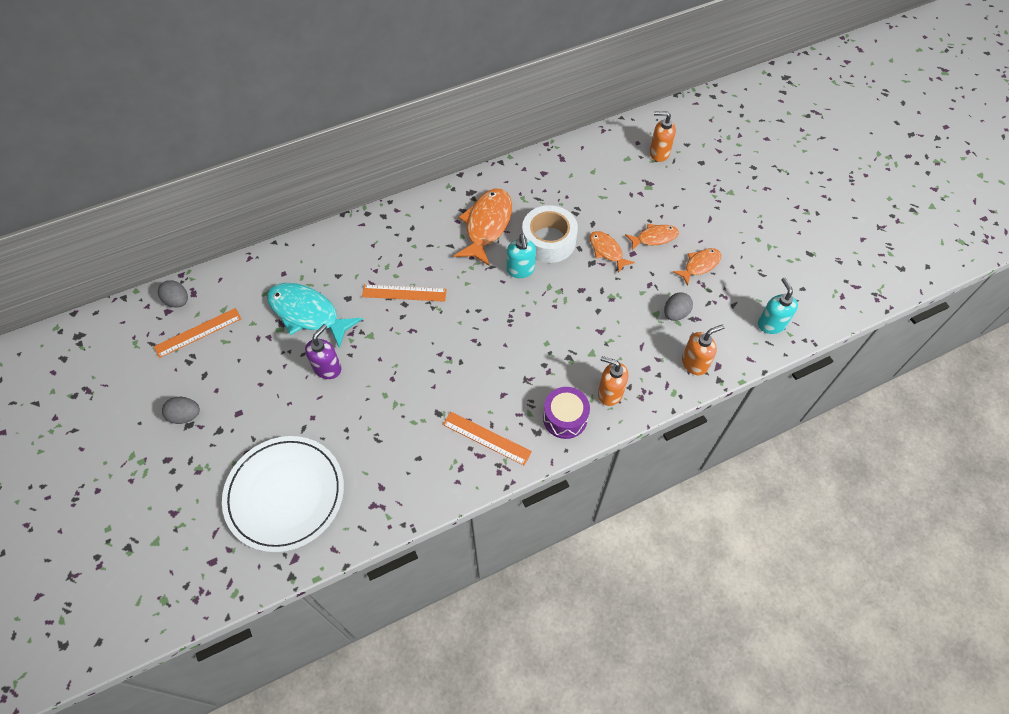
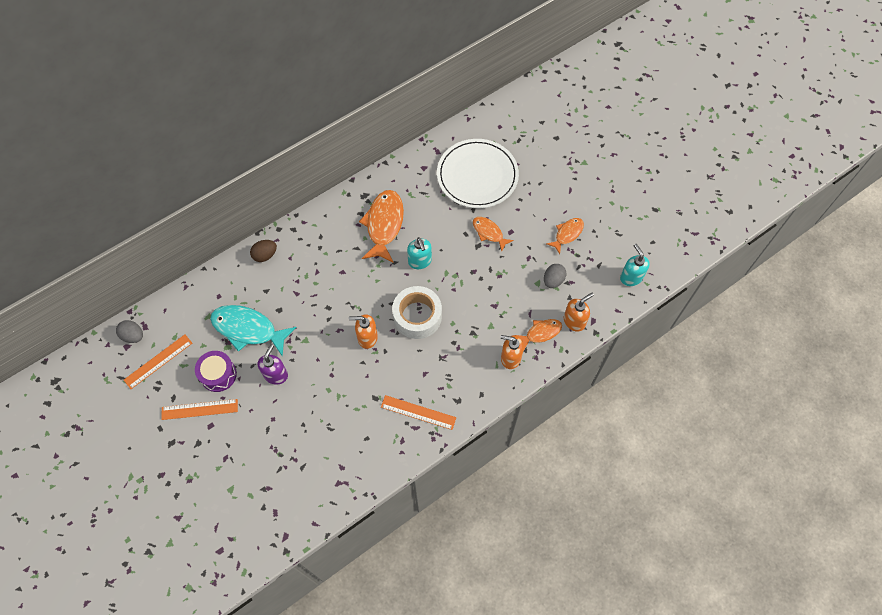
camera: 10 degrees left, 5 degrees up
(185, 416) = (167, 435): grey egg -> none
(285, 494) = (265, 486): white plate -> white plate (477, 175)
(345, 238) = (265, 255): none -> brown egg
(404, 293) = (326, 298): orange ruler -> orange ruler (199, 409)
(548, 241) = (439, 231): white tape -> white tape (417, 316)
(565, 418) = (478, 385): purple drum -> purple drum (218, 374)
(654, 238) = (526, 214): orange fish -> orange fish (541, 333)
(659, 153) = (519, 134): orange soap dispenser -> orange soap dispenser (367, 337)

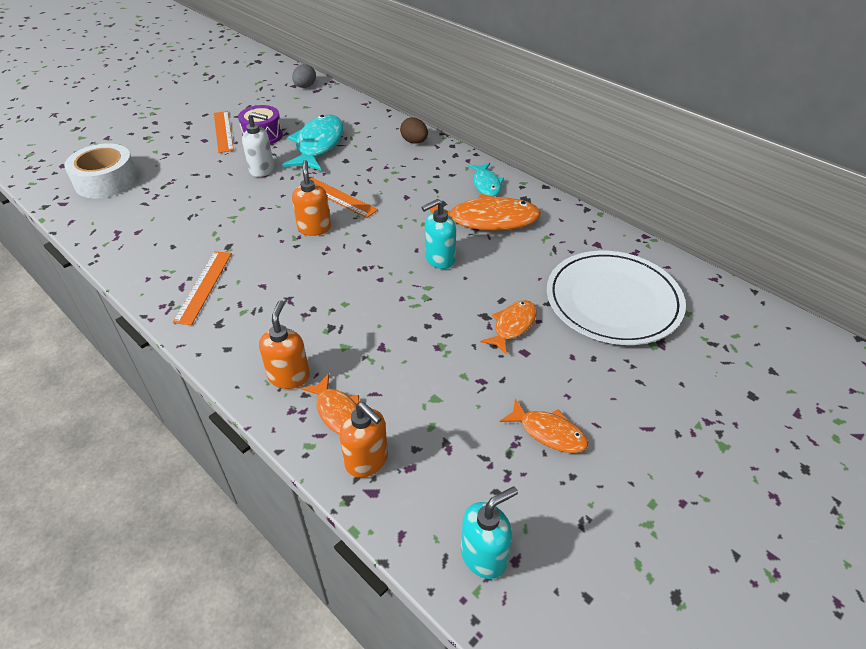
camera: 80 degrees right, 20 degrees down
(158, 361) = (278, 102): orange ruler -> orange ruler (338, 197)
(276, 375) = (262, 170): purple soap dispenser -> white soap dispenser
(340, 216) = (486, 184): none -> turquoise fish
(417, 316) = (351, 267): white tape -> white tape (106, 181)
(553, 280) = (445, 420): grey egg -> none

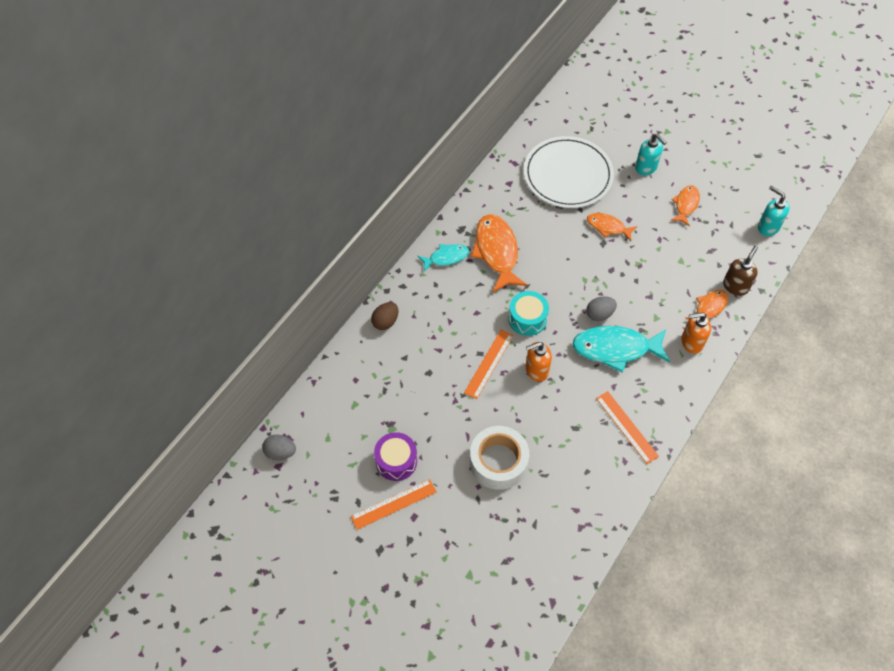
camera: 100 degrees left, 15 degrees up
(106, 181) = (507, 579): white tape -> white tape (498, 462)
(204, 286) = (627, 427): orange ruler -> orange ruler turned 60 degrees clockwise
(262, 170) = (459, 440): white soap dispenser -> none
(318, 145) = (405, 403): turquoise fish -> turquoise fish (615, 349)
(367, 461) = (735, 286): orange soap dispenser -> brown soap dispenser
(370, 291) = (599, 314): none -> grey egg
(385, 231) = (527, 319): none -> turquoise drum
(439, 259) = (552, 277): turquoise soap dispenser -> turquoise soap dispenser (646, 167)

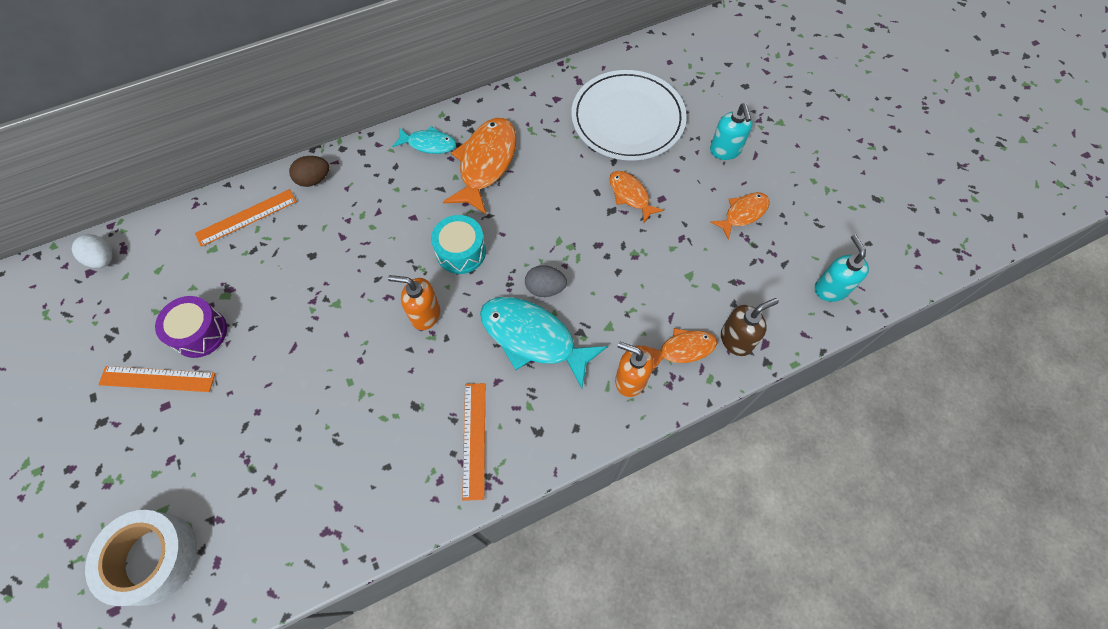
camera: 30 degrees right, 5 degrees up
(280, 452) = (103, 259): grey egg -> white egg
(489, 363) = (380, 279): orange ruler -> orange ruler (246, 217)
(498, 462) = (300, 396): white tape -> white tape (153, 558)

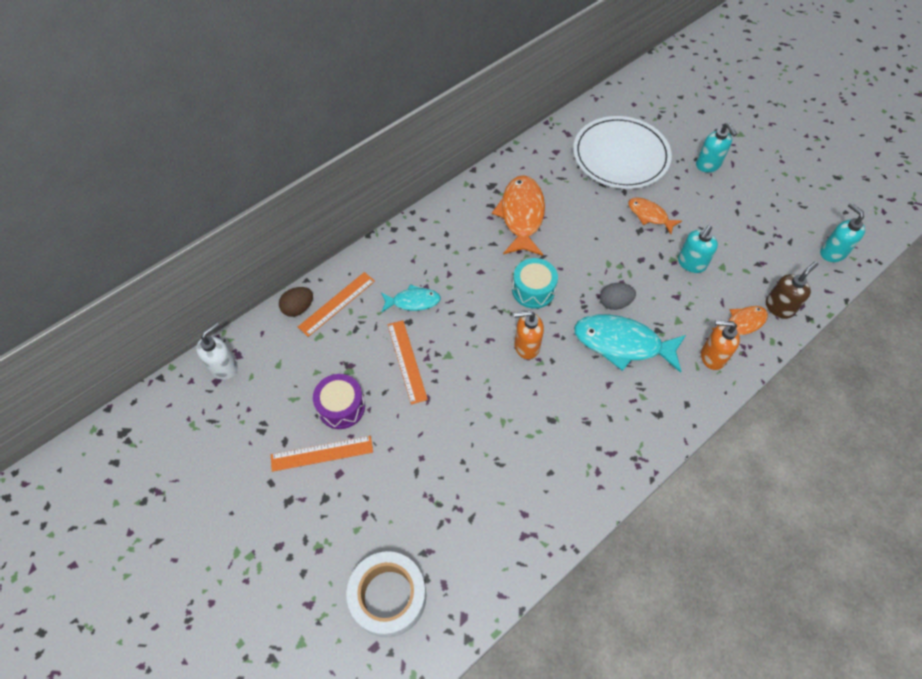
camera: 15 degrees left, 5 degrees down
(103, 259) = (224, 367): white egg -> white soap dispenser
(314, 179) = (381, 259): brown egg -> brown egg (298, 308)
(428, 144) = (466, 210): turquoise fish -> turquoise fish (413, 301)
(474, 439) = (611, 433): orange ruler -> orange ruler (407, 361)
(654, 263) = (691, 263): none -> turquoise soap dispenser
(743, 213) = (743, 210): orange fish -> none

